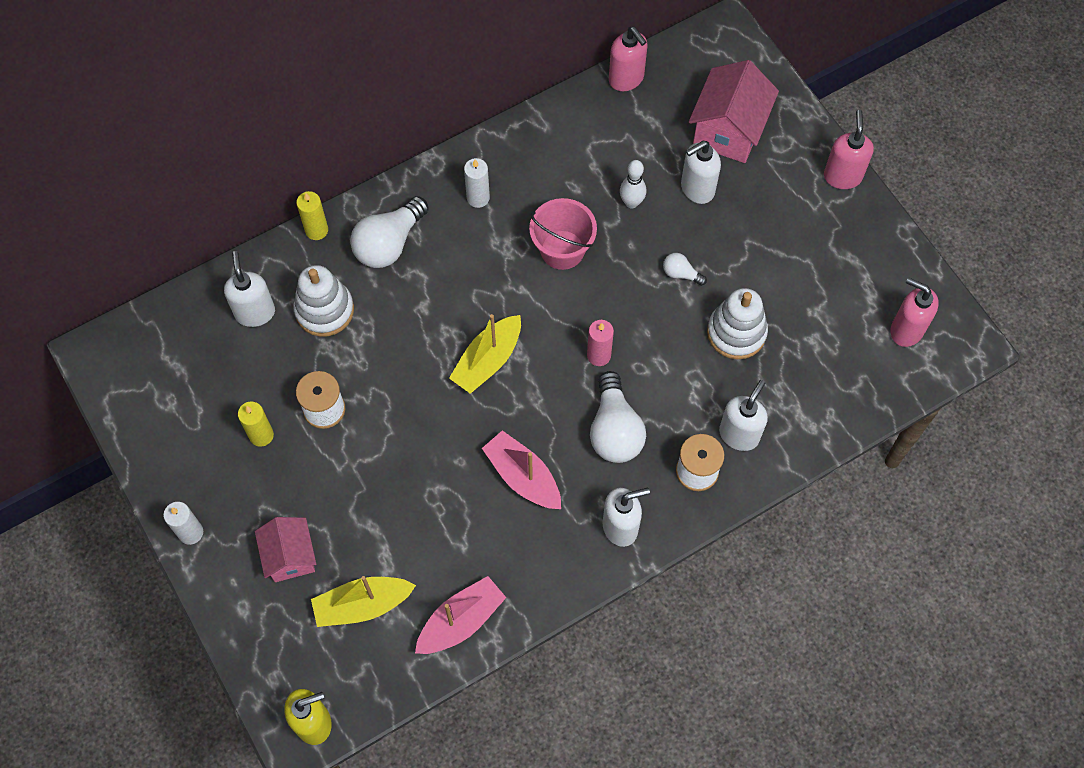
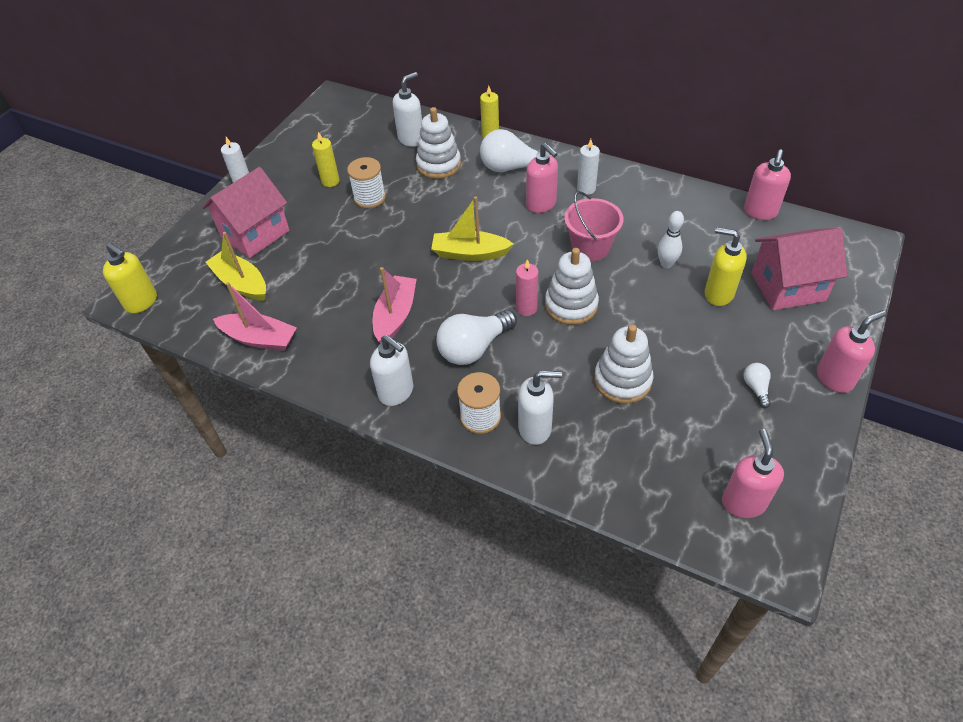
camera: 60 degrees right, 15 degrees down
(290, 556) = (255, 234): pink house -> pink house, size x1.53
(468, 253) = (541, 204): none -> pink soap dispenser
(622, 315) = (571, 305): none -> white stacking toy
(681, 274) = (638, 320): white light bulb -> white light bulb (756, 388)
(697, 189) = (718, 294): white soap dispenser -> yellow soap dispenser

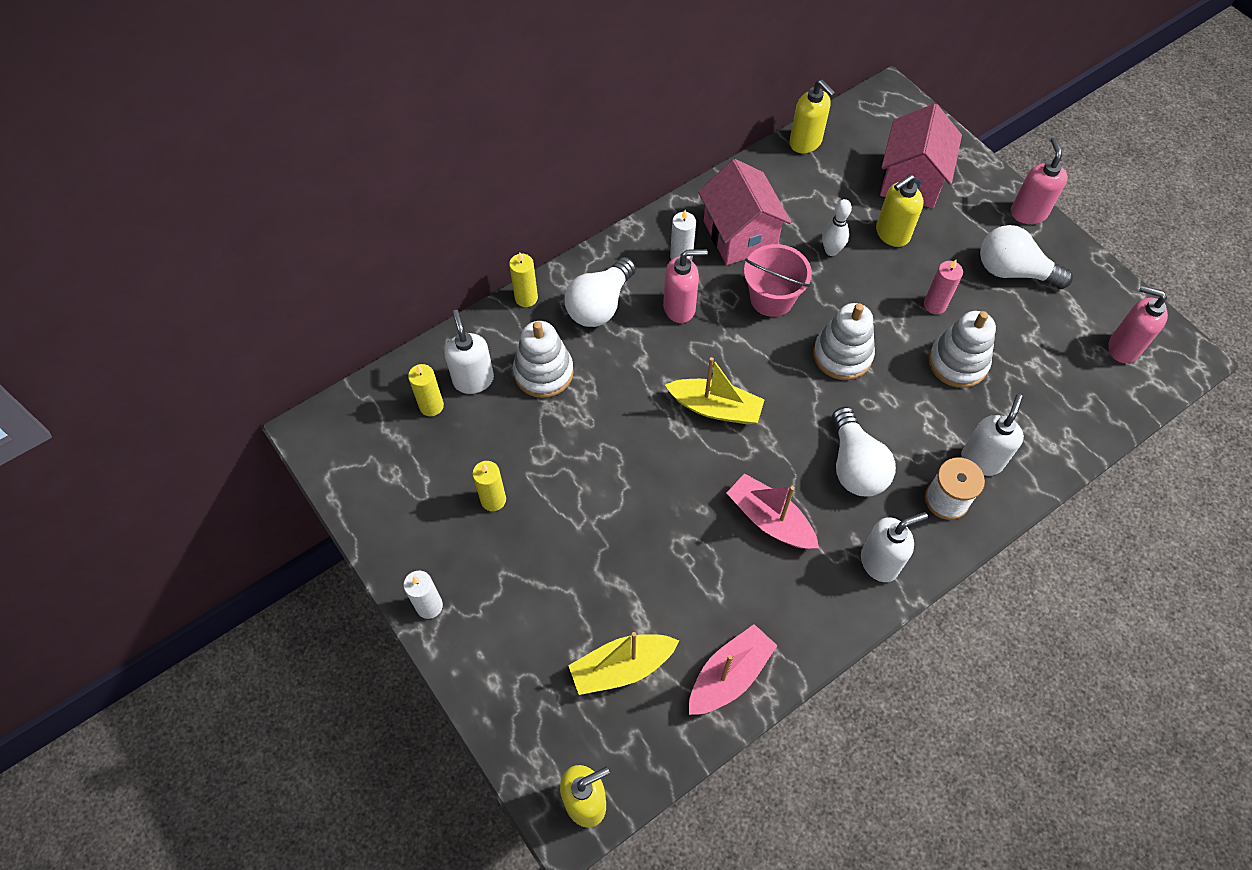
camera: 65 degrees left, 10 degrees up
(255, 234) = (538, 622): pink house -> pink house (740, 235)
(369, 198) = (555, 468): white spool -> none
(380, 131) = (431, 406): none -> yellow candle
(470, 253) = (715, 408): yellow boat -> yellow boat turned 105 degrees counterclockwise
(526, 308) = (825, 394): pink candle -> pink candle (935, 305)
(756, 388) = (1013, 271): white light bulb -> white light bulb, size x2.08
(760, 212) = (805, 142): pink soap dispenser -> yellow soap dispenser

